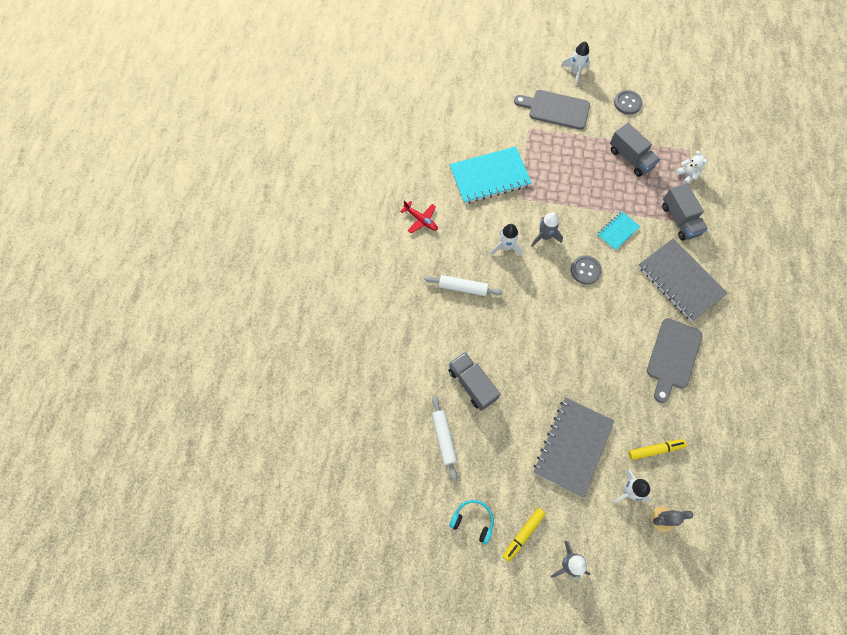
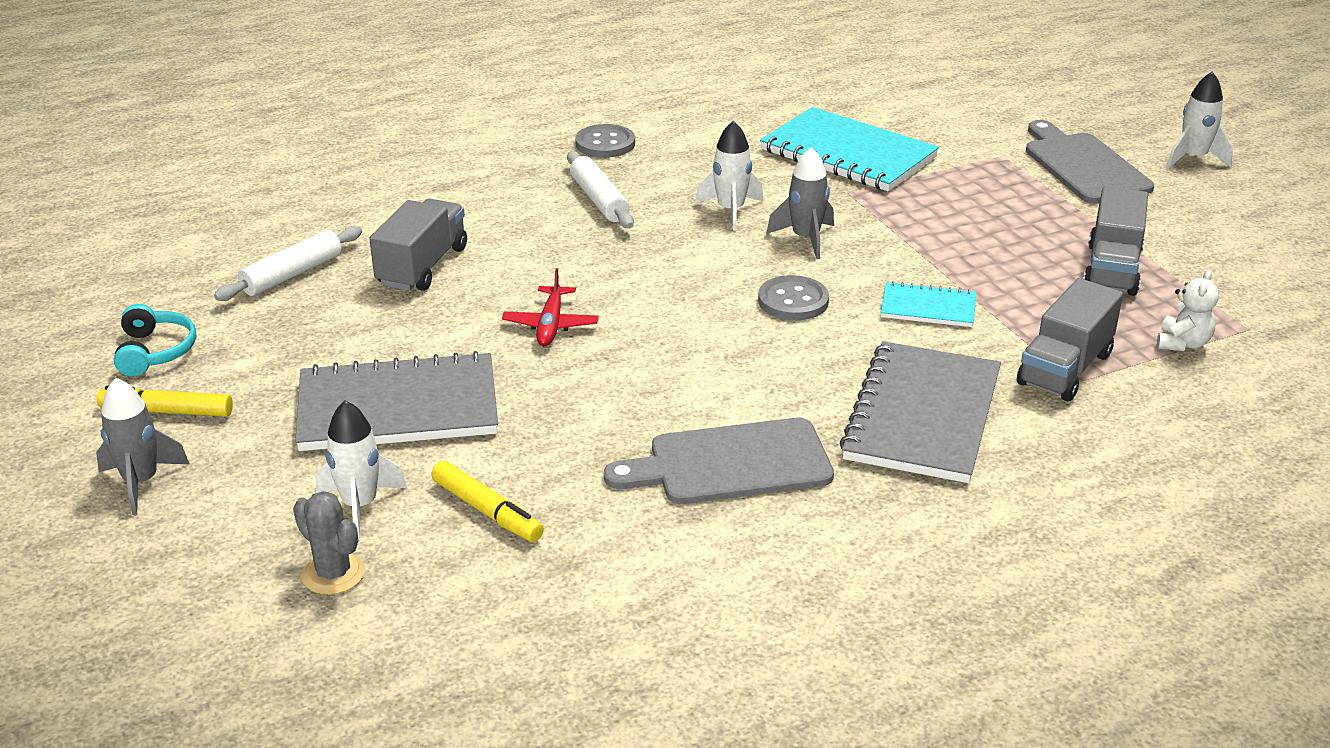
camera: 55 degrees right, 35 degrees down
(421, 220) = (679, 127): red plane -> red plane (551, 324)
(627, 103) = (1227, 227): grey button -> grey button (605, 144)

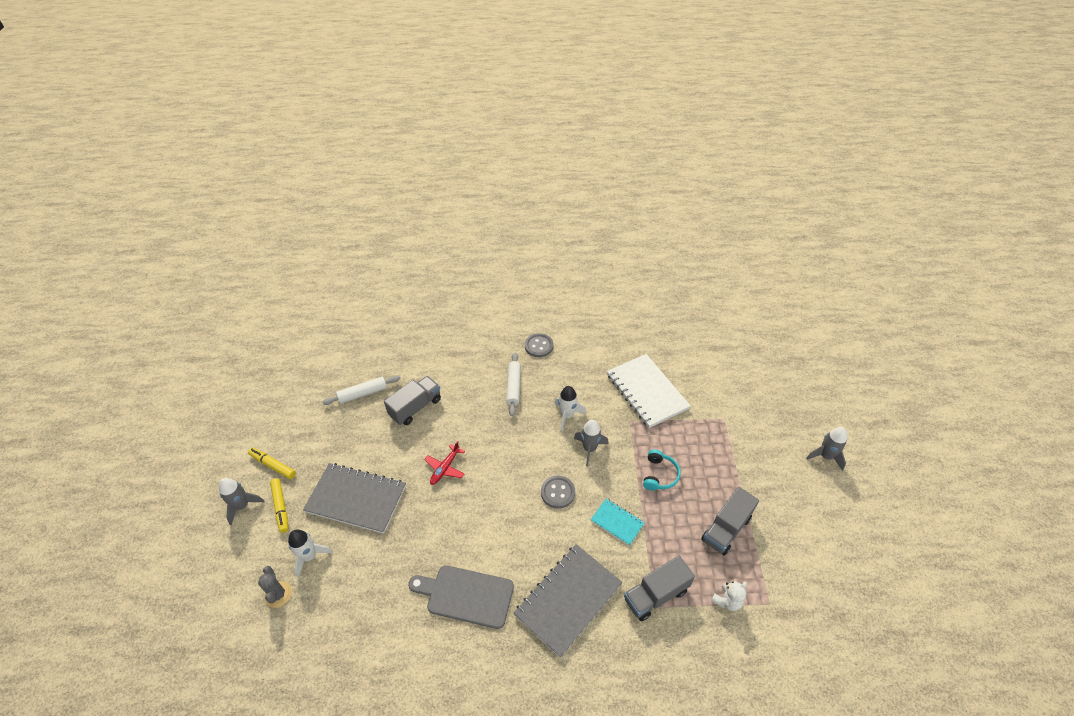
camera: 25 degrees right, 15 degrees up
(155, 351) = (288, 425): turquoise headphones -> turquoise headphones (659, 475)
(487, 511) = (354, 582): yellow marker -> yellow marker (281, 507)
(848, 154) = (646, 391): turquoise notebook -> white notebook
(1083, 166) = (761, 442): grey cutting board -> none
(1193, 158) = (825, 456): white rocket -> grey rocket

